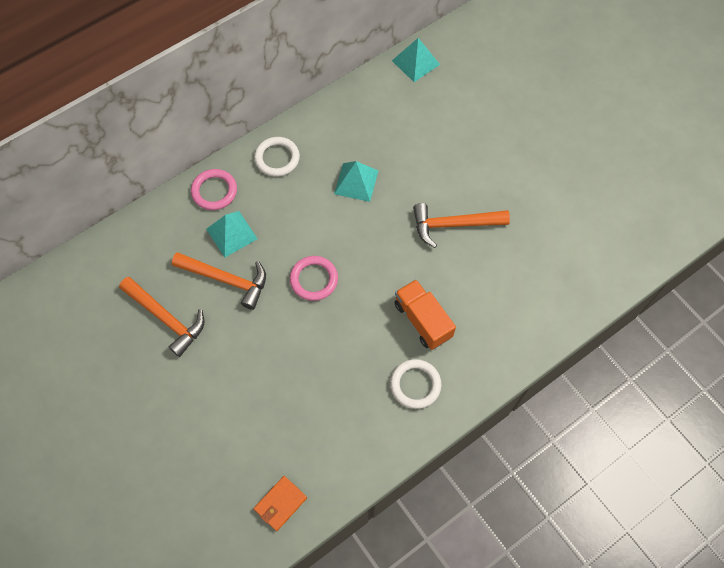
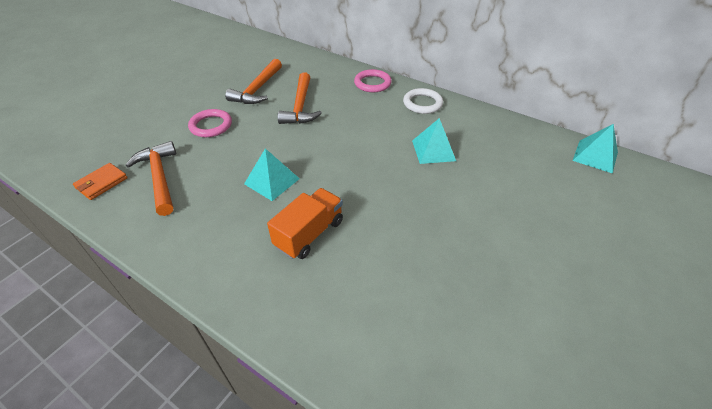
camera: 70 degrees right, 20 degrees down
(231, 233) = (341, 99): turquoise pyramid -> turquoise pyramid (272, 181)
(280, 503) = (102, 183): orange wallet -> orange wallet turned 75 degrees counterclockwise
(314, 279) = (321, 150): pink ring -> pink ring (211, 126)
(415, 385) = (233, 246): white ring -> none
(453, 225) = (435, 231): orange hammer -> orange hammer (159, 178)

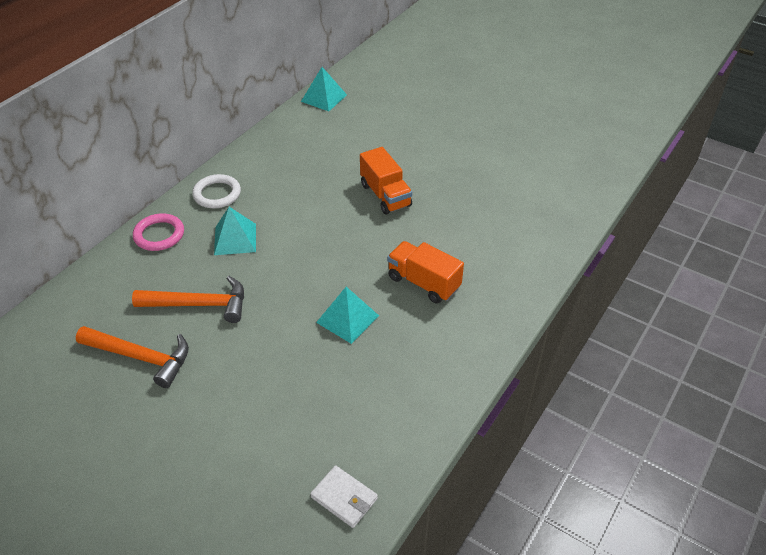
camera: 90 degrees left, 0 degrees up
(102, 183) = (344, 498): orange wallet -> white wallet
(159, 178) = (336, 432): orange hammer -> none
(211, 126) = (228, 399): pink ring -> none
(433, 150) = (305, 193): turquoise pyramid -> turquoise pyramid (235, 239)
(441, 205) = (385, 195): none -> orange truck

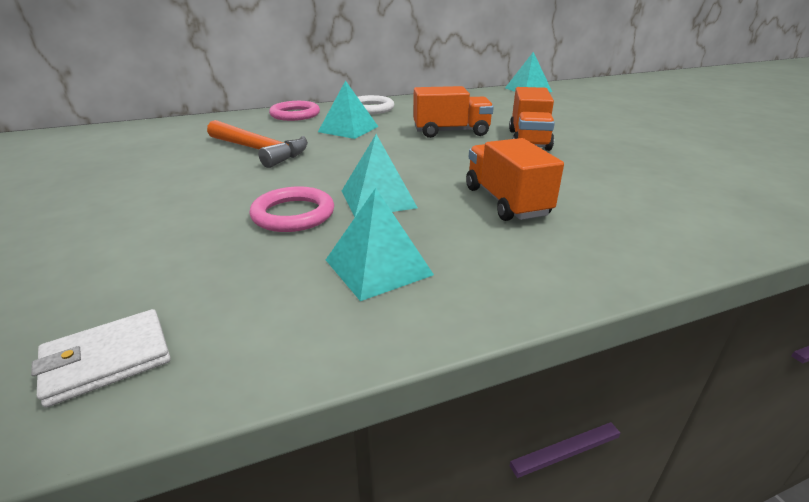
camera: 35 degrees right, 15 degrees down
(141, 357) = (162, 162): orange hammer -> none
(312, 361) = (293, 214): none -> pink ring
(321, 207) = (451, 132): none -> orange truck
(344, 498) = (107, 360): white wallet -> white wallet turned 75 degrees clockwise
(403, 376) = (378, 267): none -> turquoise pyramid

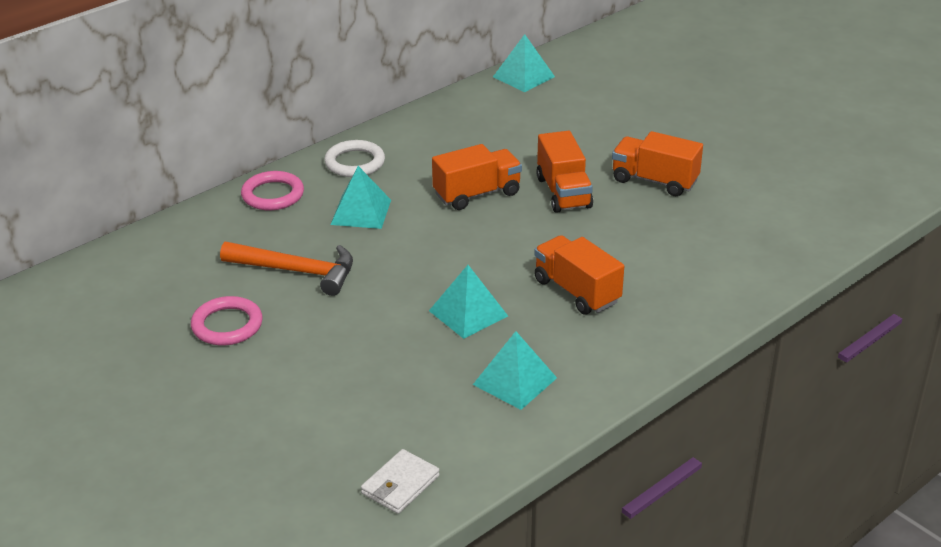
camera: 20 degrees left, 5 degrees up
(293, 214) = (410, 348): pink ring -> pink ring (227, 325)
(621, 144) = (654, 181): none -> orange truck

